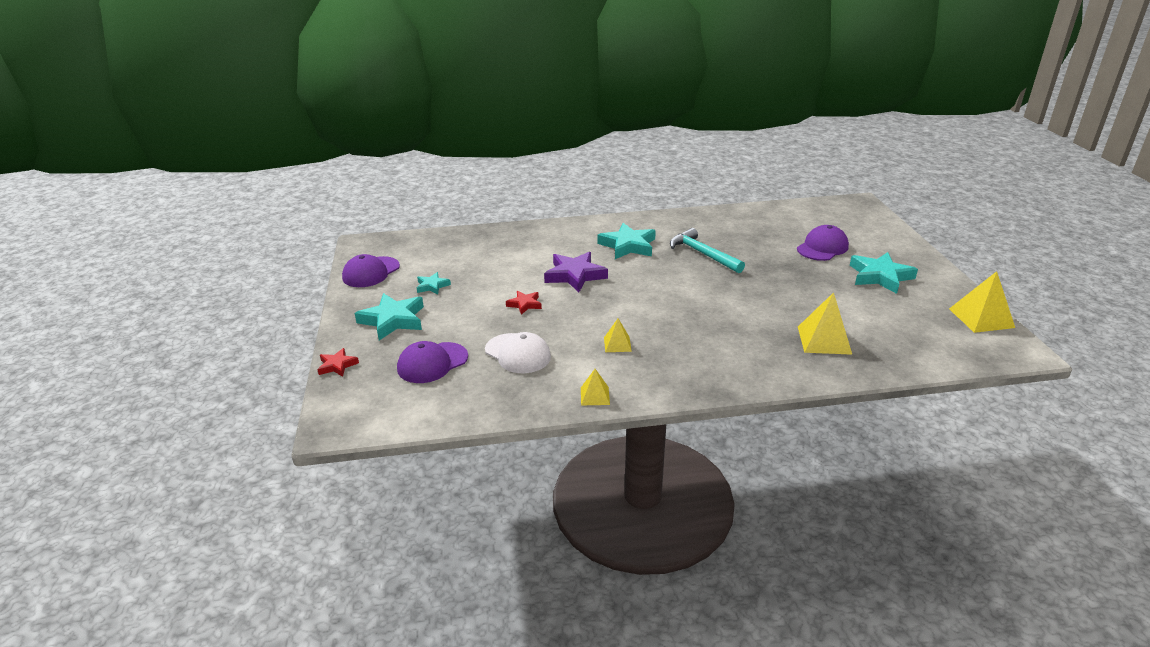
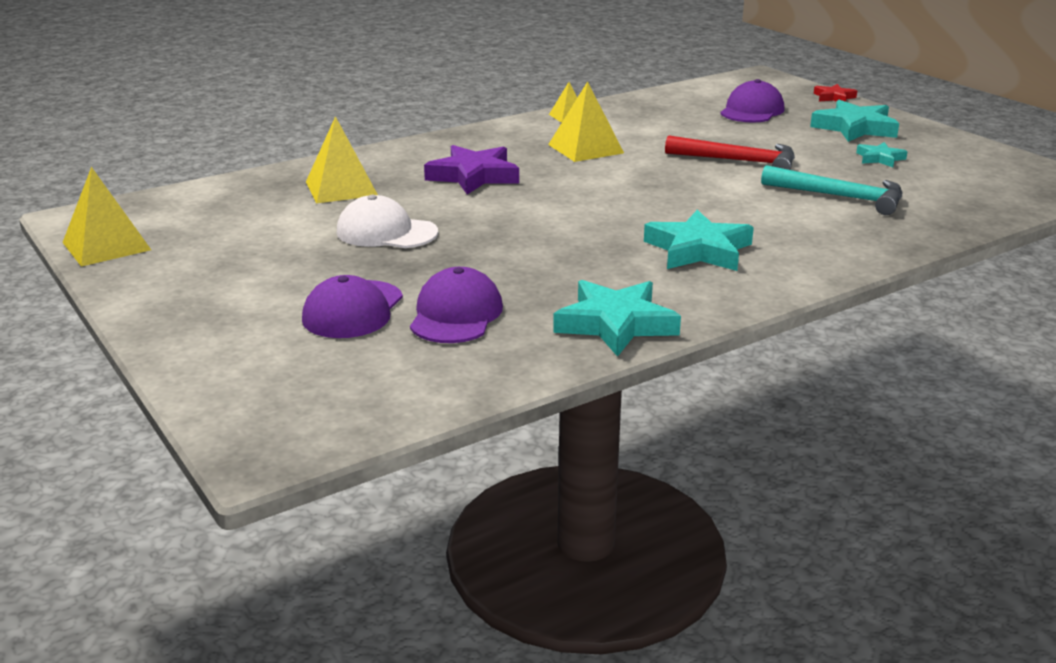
camera: 155 degrees right, 5 degrees down
(371, 272) = (983, 158): purple cap -> purple cap (456, 314)
(518, 353) = (680, 127): white cap -> white cap (386, 232)
(524, 304) = (738, 161): red star -> red hammer
(575, 275) = (723, 198): purple star -> purple star (474, 176)
(617, 344) = (586, 148): yellow pyramid -> yellow pyramid, size x1.77
(703, 254) = (564, 259): turquoise hammer -> turquoise hammer (840, 197)
(880, 276) = (249, 277): turquoise star -> turquoise star (616, 324)

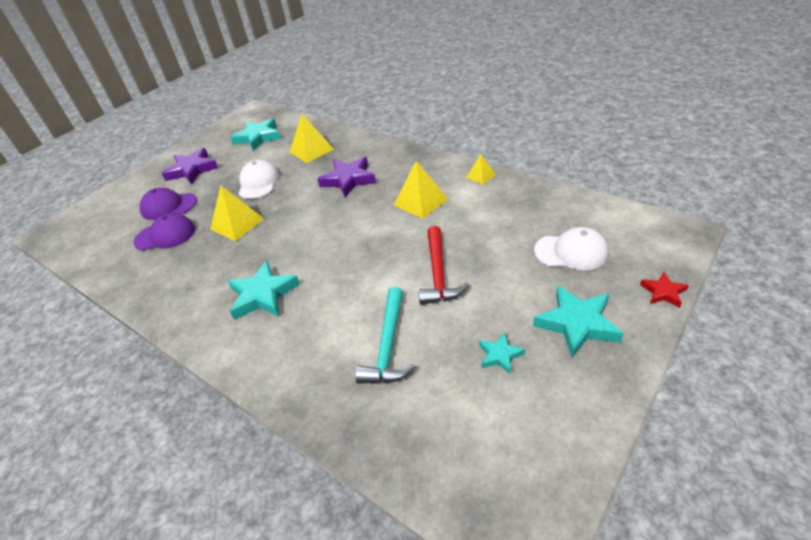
camera: 75 degrees right, 15 degrees up
(106, 246) = (225, 127): yellow pyramid -> yellow pyramid (237, 224)
(239, 284) = (192, 170): none -> purple star
(616, 324) = (156, 289): turquoise star -> turquoise star (258, 137)
(752, 111) = (571, 252): purple cap -> white cap

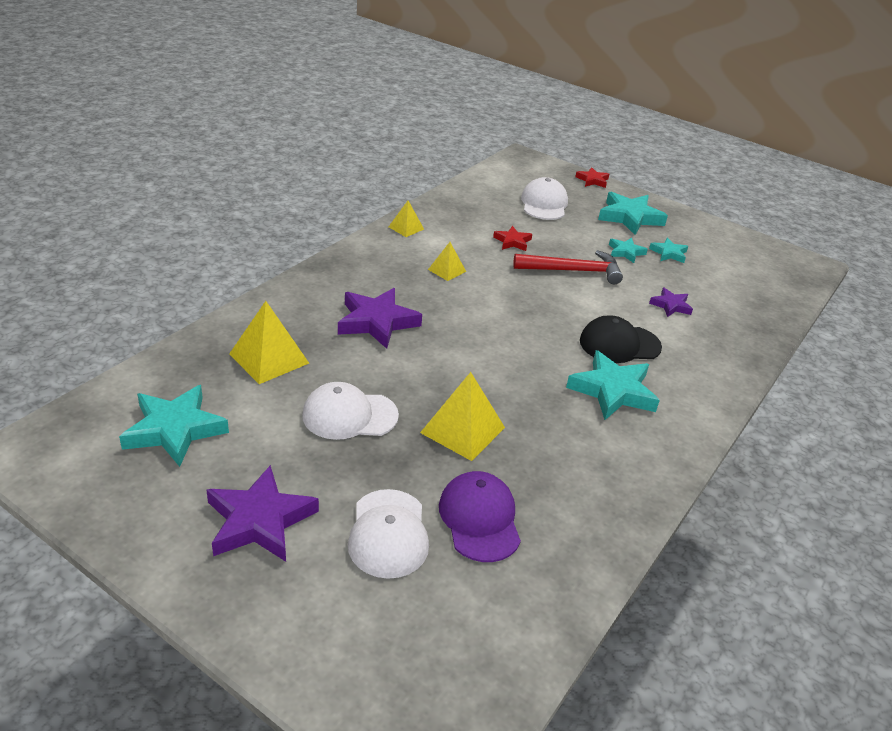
camera: 100 degrees left, 5 degrees down
(168, 206) = (388, 533): purple cap -> white cap
(323, 302) = (619, 344): none -> black cap
(388, 345) = (670, 305): turquoise hammer -> purple star
(420, 201) = (447, 270): yellow pyramid -> yellow pyramid, size x0.57
(480, 233) = (512, 241): none -> red star
(488, 315) = (626, 252): none -> turquoise star

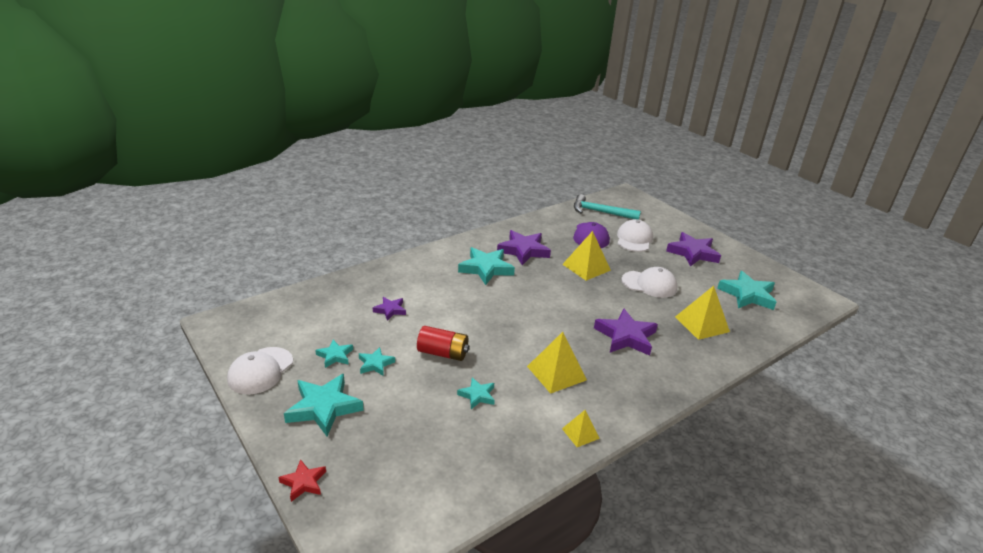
camera: 160 degrees left, 5 degrees down
(447, 270) = (556, 373): yellow pyramid -> yellow pyramid, size x1.77
(485, 622) = (600, 212): none -> turquoise hammer
(512, 241) = (477, 395): red star -> turquoise star
(544, 204) = (404, 446): white cap -> white cap (260, 371)
(573, 271) = (443, 353): red hammer -> red battery
(582, 443) = (523, 250): none -> purple star
(619, 344) = (457, 292): black cap -> none

